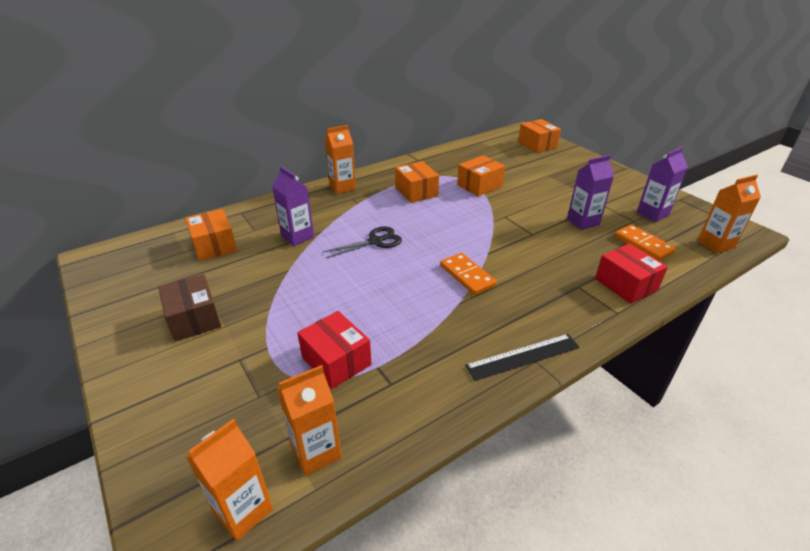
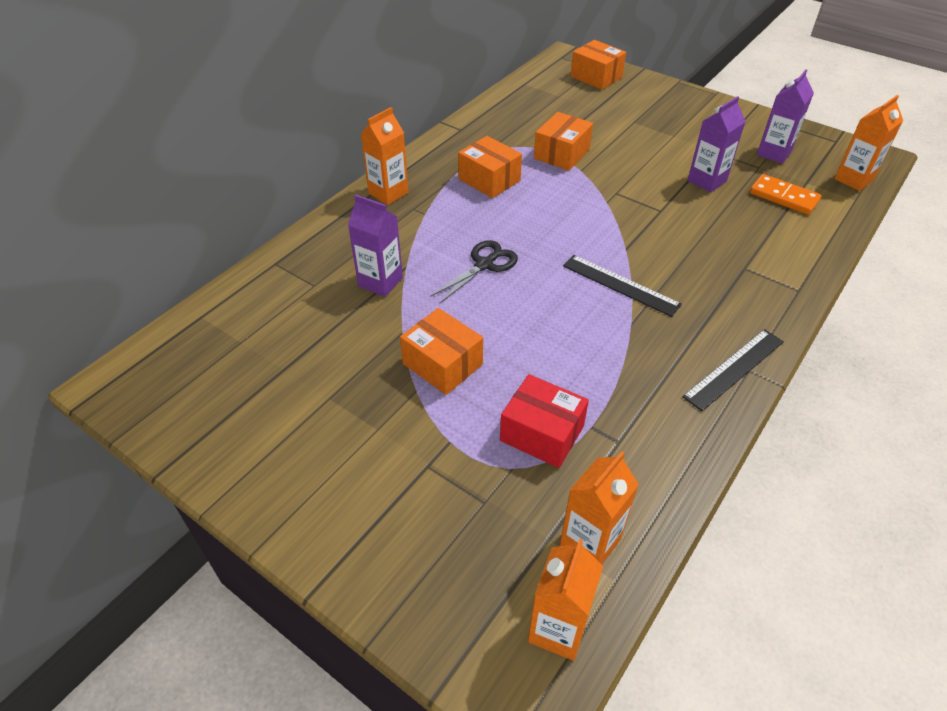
camera: 20 degrees left, 10 degrees up
(194, 319) = (330, 431): brown box -> none
(214, 245) = (276, 322): orange box -> orange box (442, 364)
(467, 276) = (620, 285): orange domino -> black ruler
(626, 284) = (790, 253): red box -> none

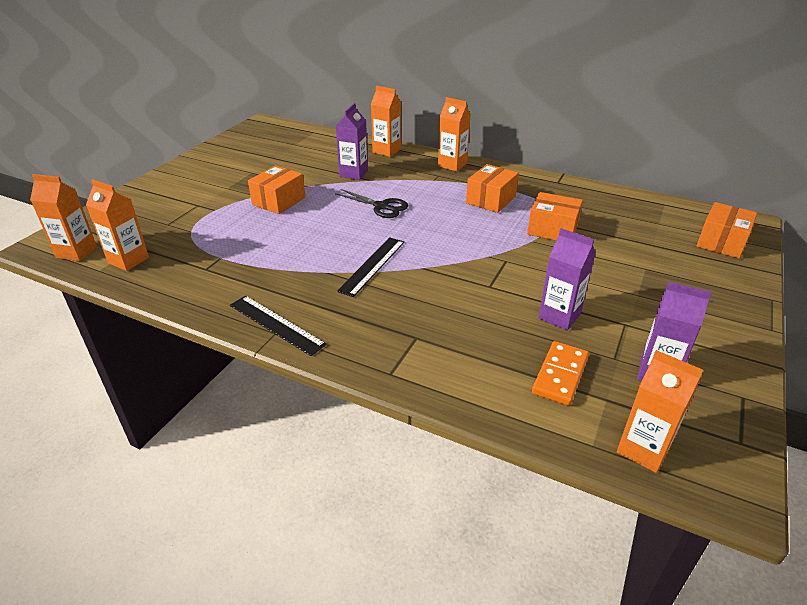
camera: 80 degrees right, 10 degrees down
(318, 243) = (386, 151): none -> orange carton
(542, 433) = (217, 239): red box -> none

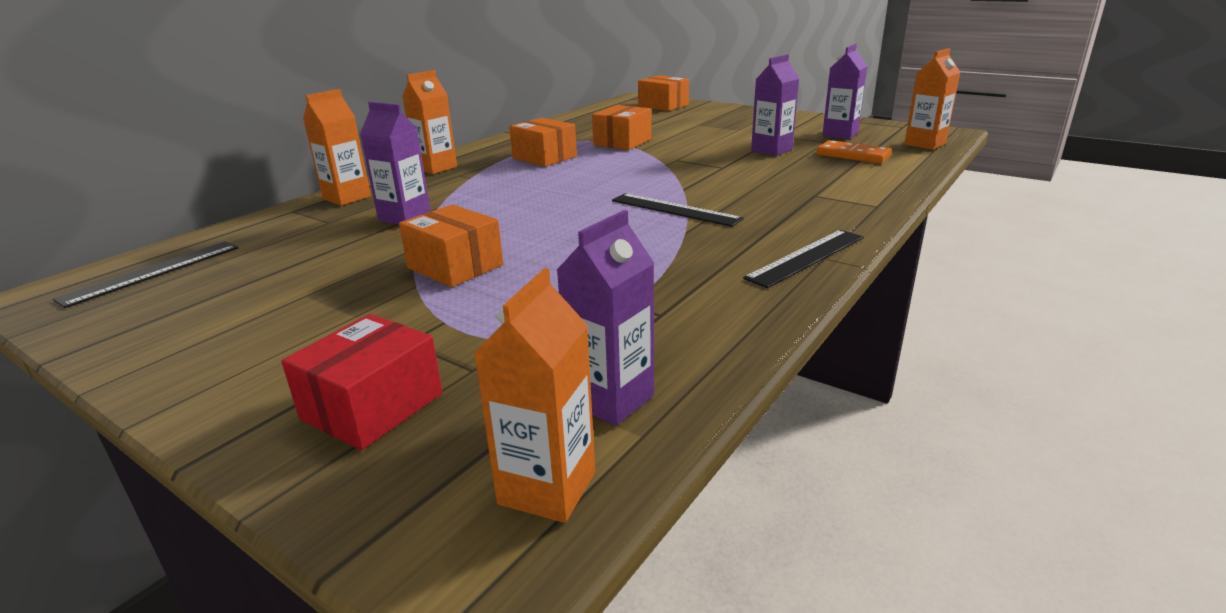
camera: 80 degrees left, 10 degrees down
(128, 260) = (610, 399): orange carton -> purple carton
(147, 208) = (372, 406): none -> red box
(282, 134) = (152, 272): none -> black ruler
(381, 206) = (525, 203): black scissors -> none

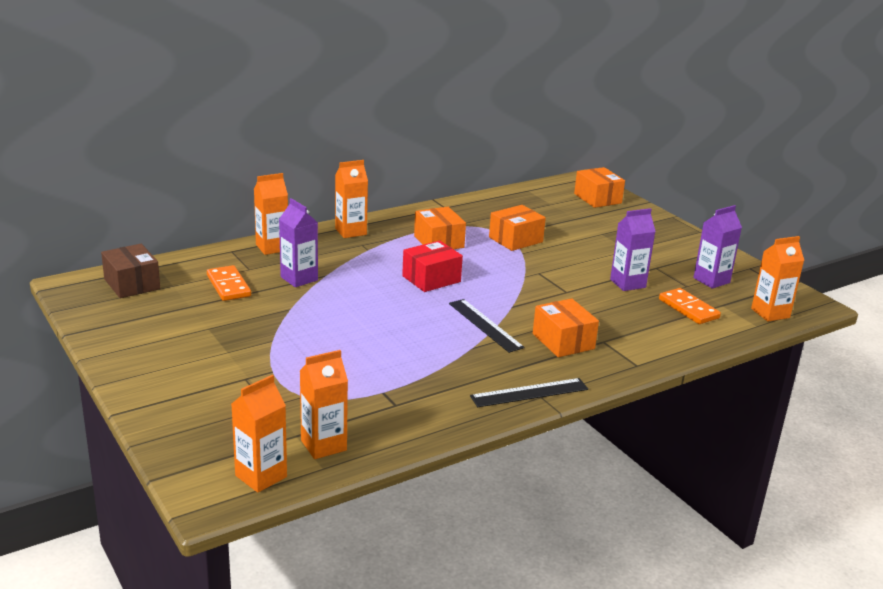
camera: 20 degrees right, 0 degrees up
(152, 272) = (132, 284): black ruler -> brown box
(309, 243) = (228, 286): none -> orange domino
(372, 406) = (208, 411): red box -> red box (431, 279)
(455, 266) = (304, 332): orange box -> orange box (563, 341)
(610, 399) = (323, 445): purple carton -> orange carton

